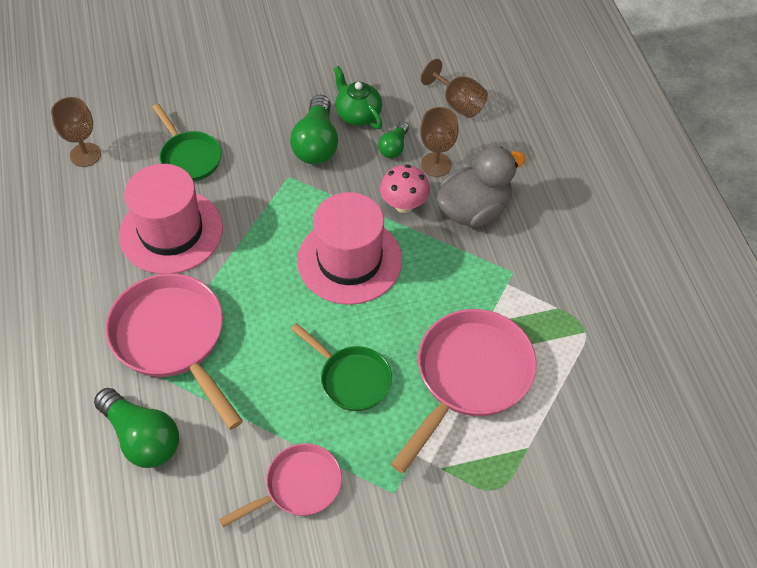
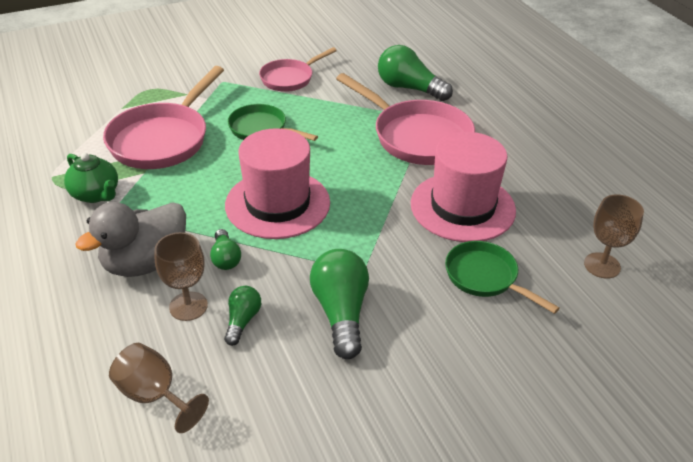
camera: 170 degrees right, 15 degrees down
(357, 114) = (296, 359): green teapot -> green teapot (96, 194)
(404, 205) = (225, 258): pink mushroom -> green light bulb

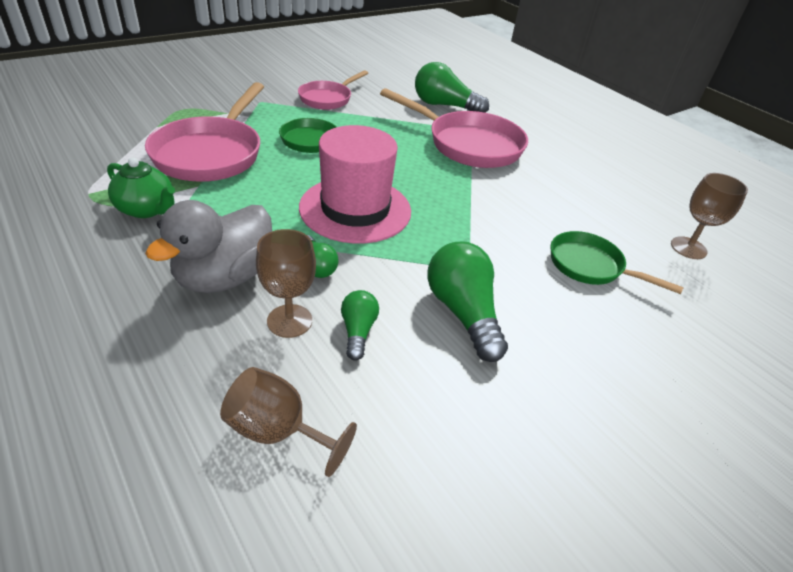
camera: 15 degrees left, 0 degrees up
(462, 207) = (538, 203): pink hat -> none

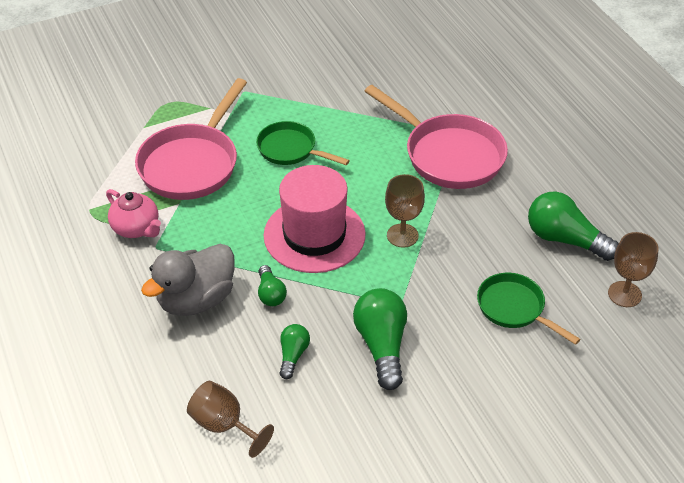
camera: 15 degrees right, 5 degrees up
(147, 209) = (136, 228): green teapot -> pink teapot
(289, 321) = (242, 342): brown goblet -> brown goblet (402, 235)
(327, 98) = (314, 85): pink pan -> none
(444, 106) = (440, 95): green light bulb -> green light bulb (565, 239)

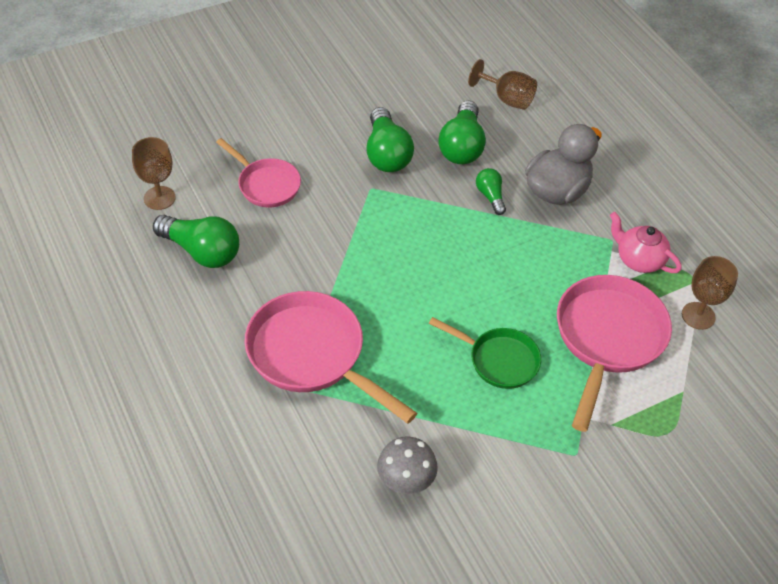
camera: 175 degrees right, 5 degrees up
(293, 355) = (461, 146): green light bulb -> green light bulb, size x1.83
(314, 235) = (457, 254): pink hat -> none
(373, 79) = (405, 481): none -> grey mushroom
(402, 235) = (368, 254): brown goblet -> brown goblet (698, 316)
(514, 308) = (266, 185): green pan -> pink pan

